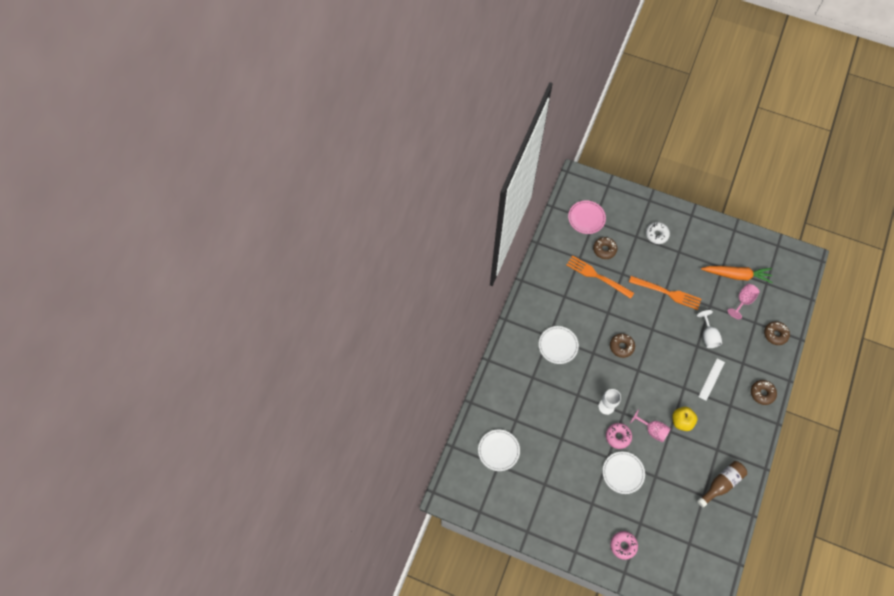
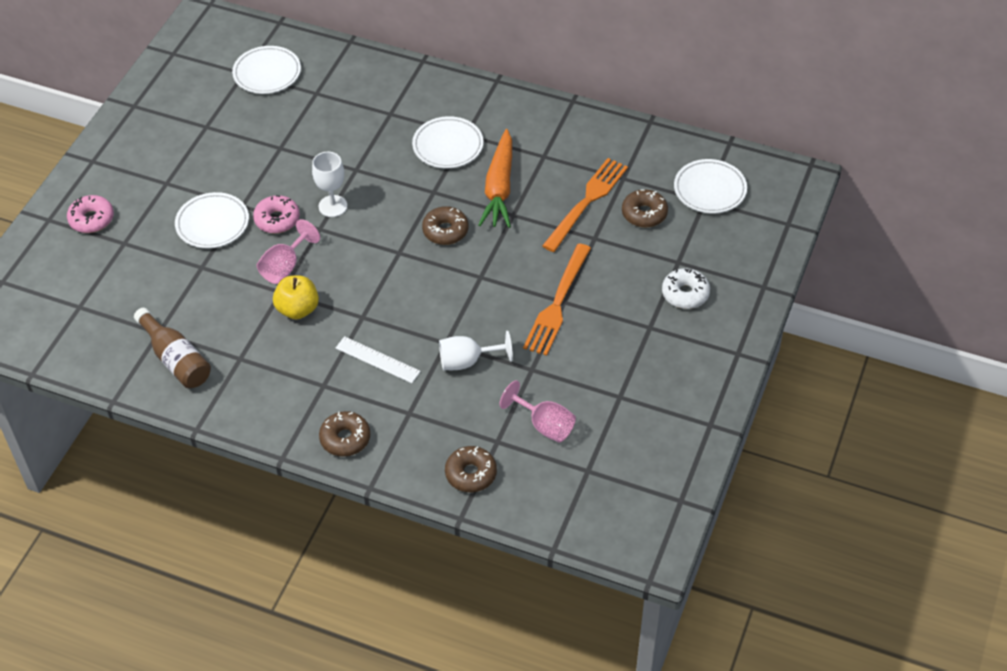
camera: 90 degrees right, 15 degrees down
(586, 218) = (710, 190): pink plate -> white plate
(736, 275) = (603, 419): orange carrot -> orange carrot (499, 188)

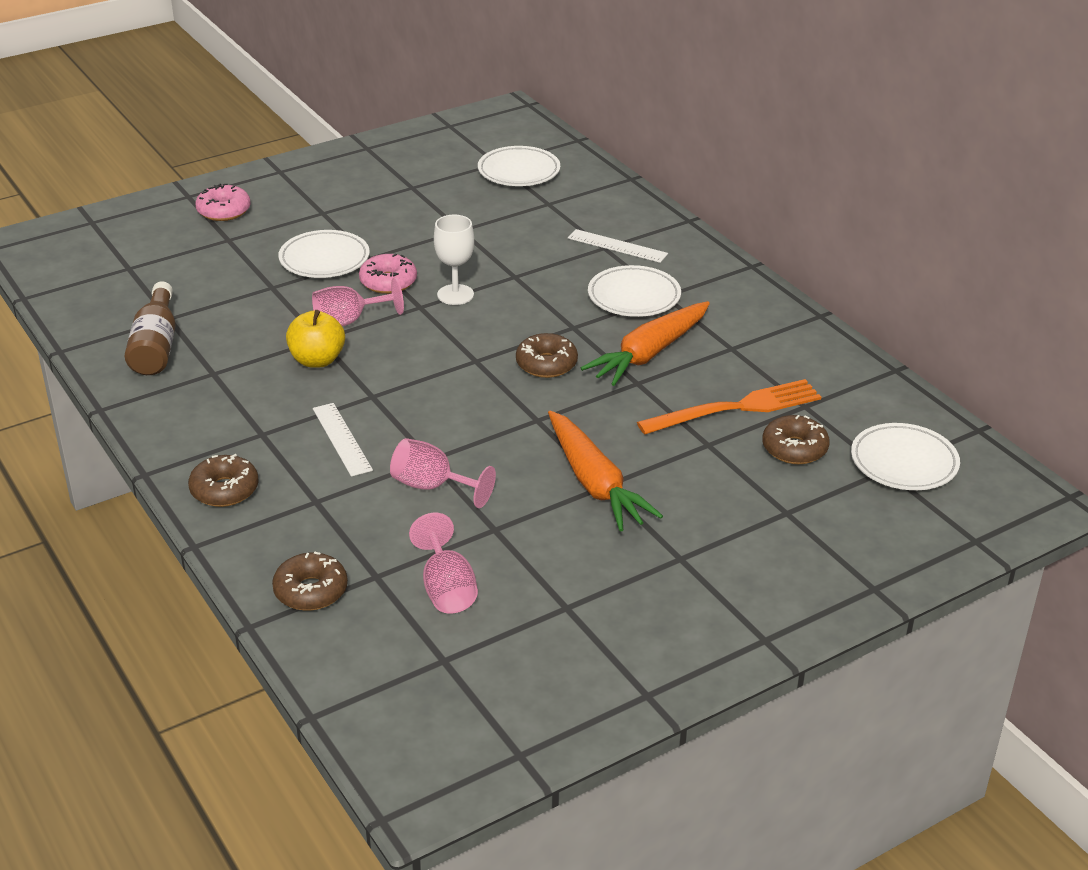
camera: 35 degrees right, 15 degrees down
(397, 108) = (617, 246): none -> white ruler
(467, 361) = (432, 486): white goblet -> pink goblet
(557, 303) = (595, 483): orange fork -> orange carrot
(685, 294) = (761, 547): white donut -> none

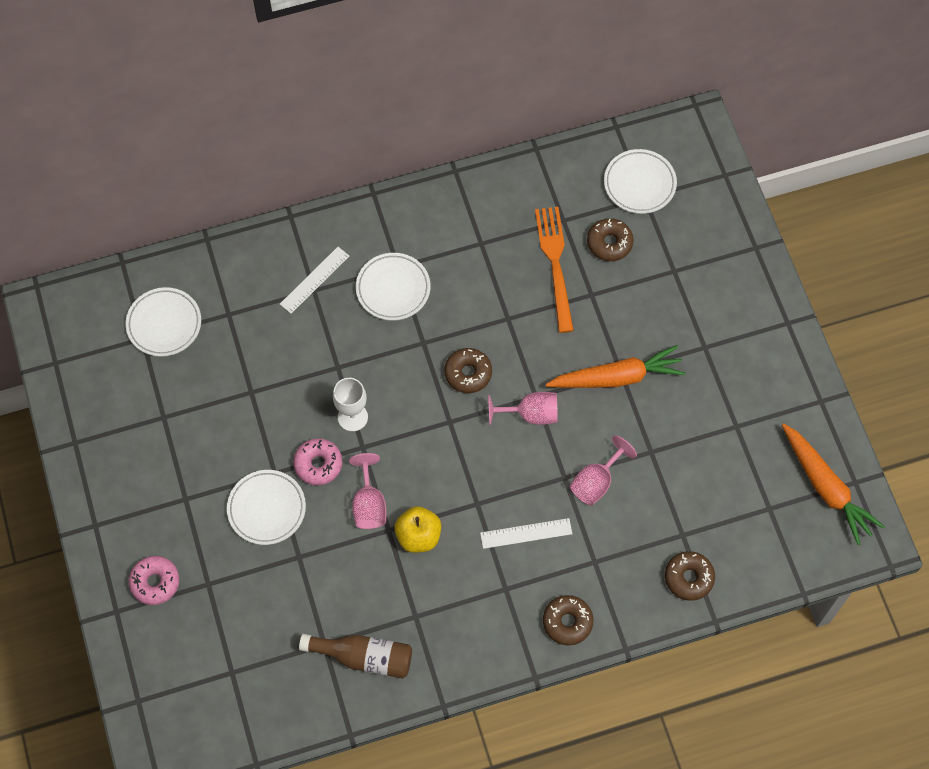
camera: 75 degrees left, 30 degrees up
(446, 589) = (704, 494): pink goblet -> pink goblet (530, 414)
(649, 354) = (473, 300): orange carrot -> orange carrot (826, 487)

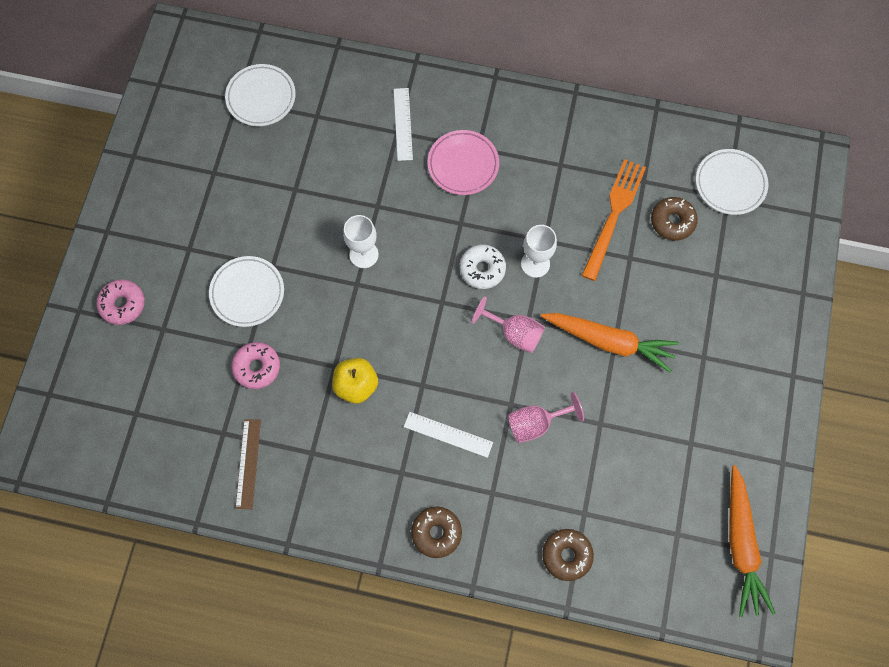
camera: 30 degrees right, 5 degrees up
(314, 280) = (403, 124): white ruler -> white ruler turned 75 degrees counterclockwise
(318, 464) = (311, 279): pink donut -> pink donut (257, 367)
(364, 657) = (248, 463): brown bottle -> brown ruler
(369, 504) = (332, 335): pink goblet -> none
(393, 289) = (463, 165): white plate -> pink plate
(468, 373) = (482, 269): brown donut -> white donut
(512, 343) = (535, 264): none -> white goblet

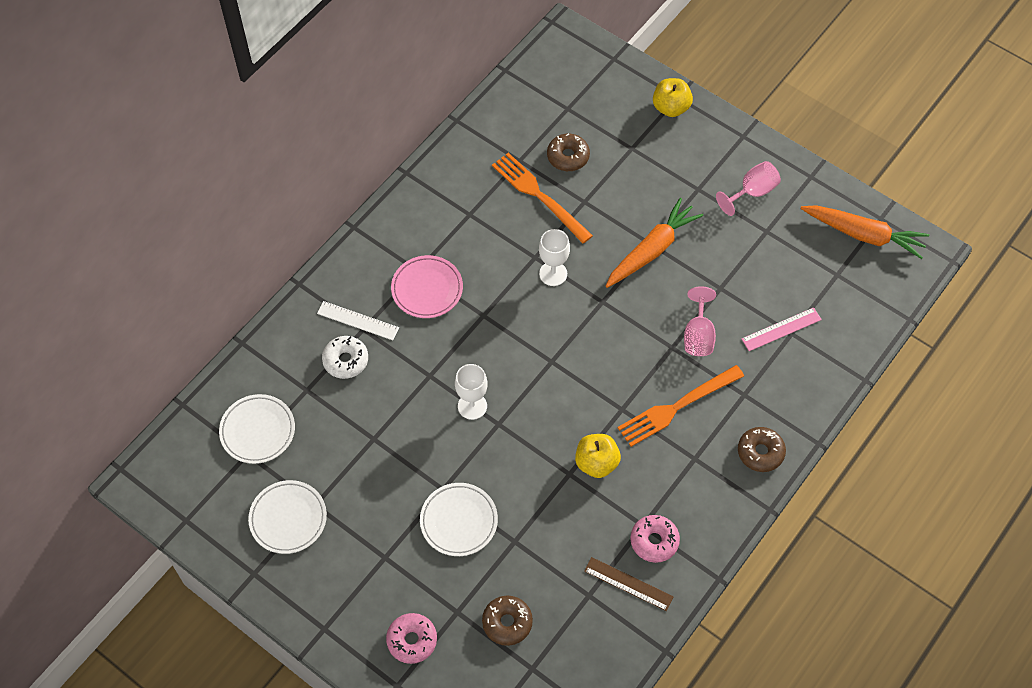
camera: 65 degrees left, 10 degrees down
(257, 367) = (538, 541): pink donut -> pink donut (654, 541)
(448, 434) = (676, 407): white ruler -> orange fork
(482, 269) = (537, 316): white donut -> white donut (345, 360)
(514, 333) = (609, 317): pink goblet -> pink goblet (752, 192)
(566, 555) = (821, 361): brown donut -> brown donut (507, 622)
(583, 501) = (781, 329): none -> pink ruler
(730, 184) = (556, 101): white plate -> white plate (288, 518)
(786, 292) = (671, 107): none -> yellow apple

